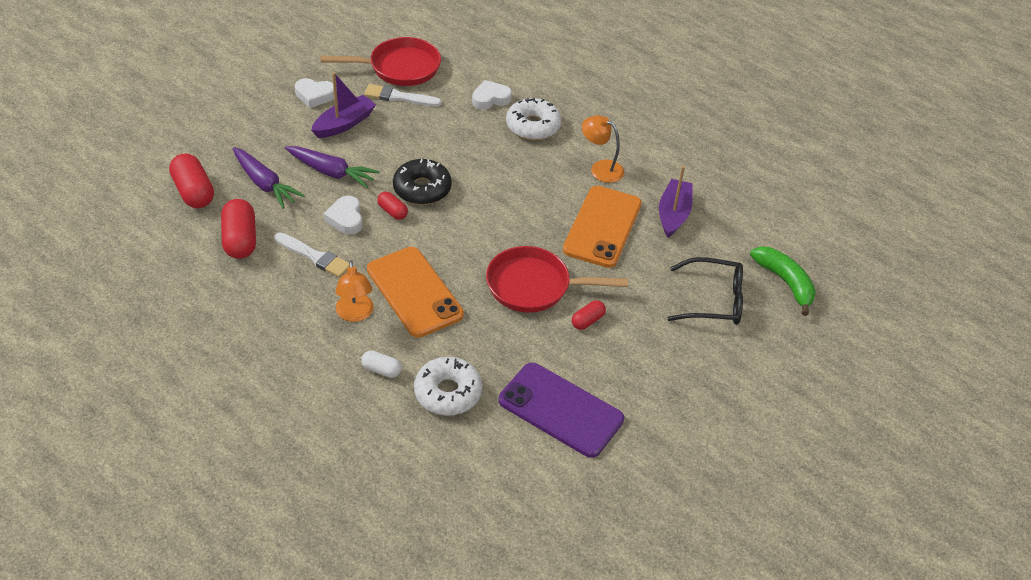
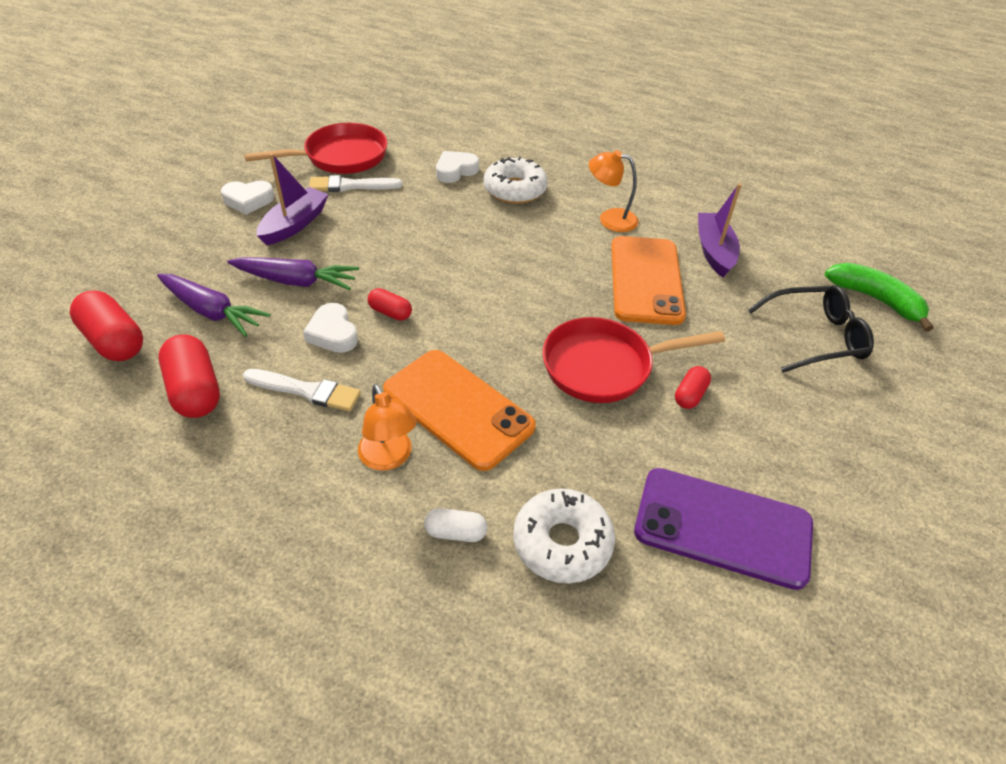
camera: 15 degrees left, 0 degrees up
(422, 189) = (416, 279): black donut -> none

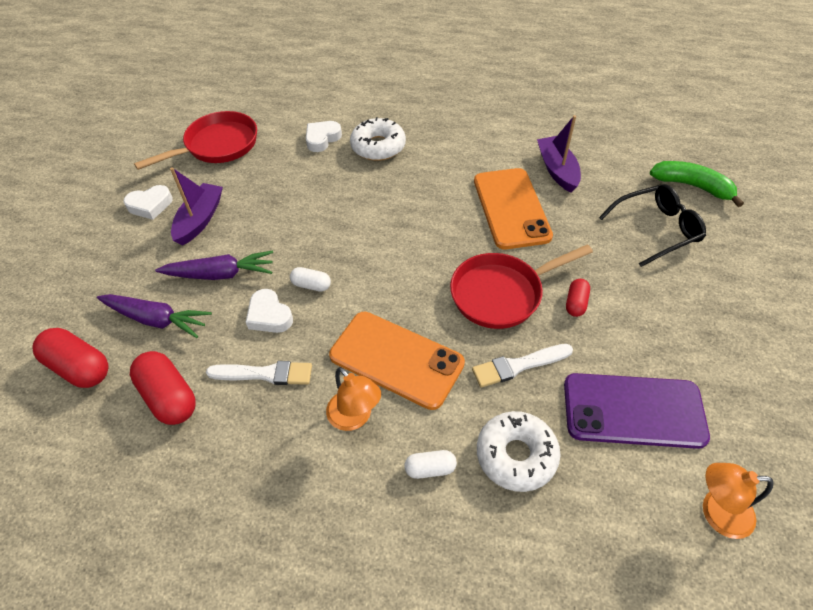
camera: 10 degrees left, 5 degrees up
(350, 186) = (236, 172): white brush -> white brush (518, 366)
(390, 312) = (311, 285): red capsule -> white capsule
(610, 219) = (465, 158): orange lamp -> orange lamp (716, 512)

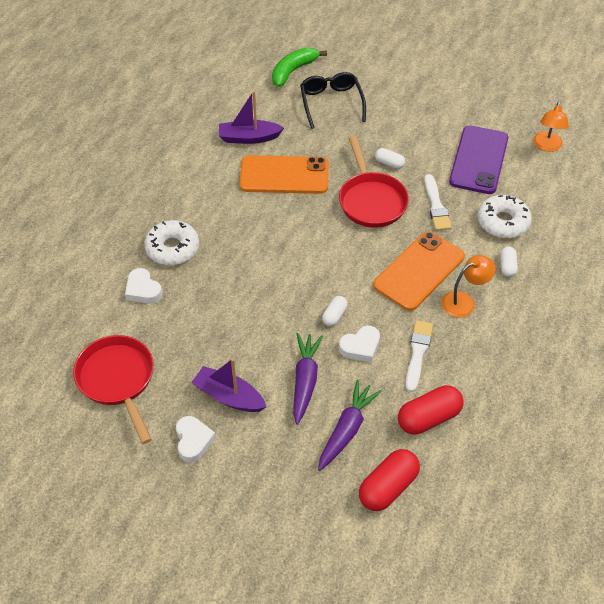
camera: 80 degrees left, 0 degrees up
(576, 303) = (389, 163): red capsule -> white capsule

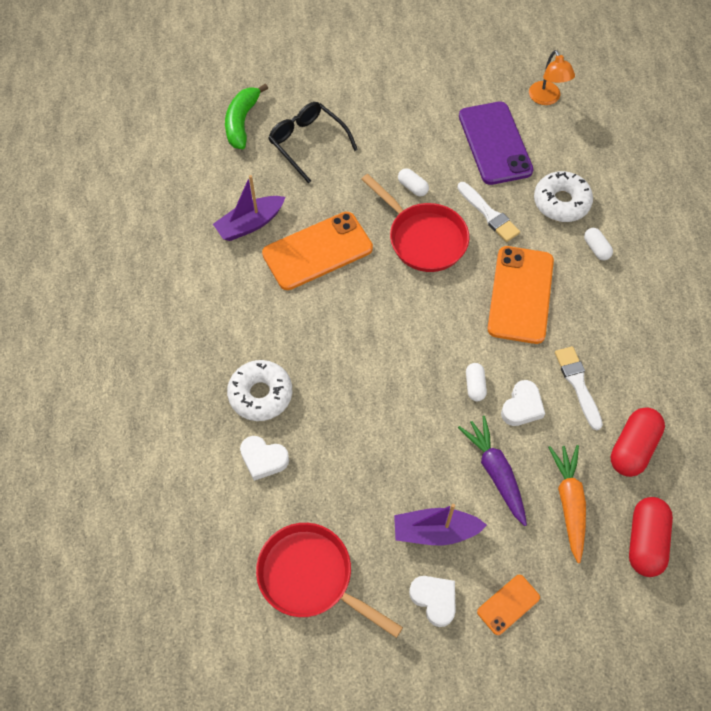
camera: 30 degrees left, 10 degrees up
(245, 473) = (508, 604): none -> orange phone
(347, 430) = (569, 503): purple carrot -> orange carrot
(389, 163) = (412, 187): white capsule -> white capsule turned 45 degrees clockwise
(464, 301) = (582, 306): orange lamp -> none

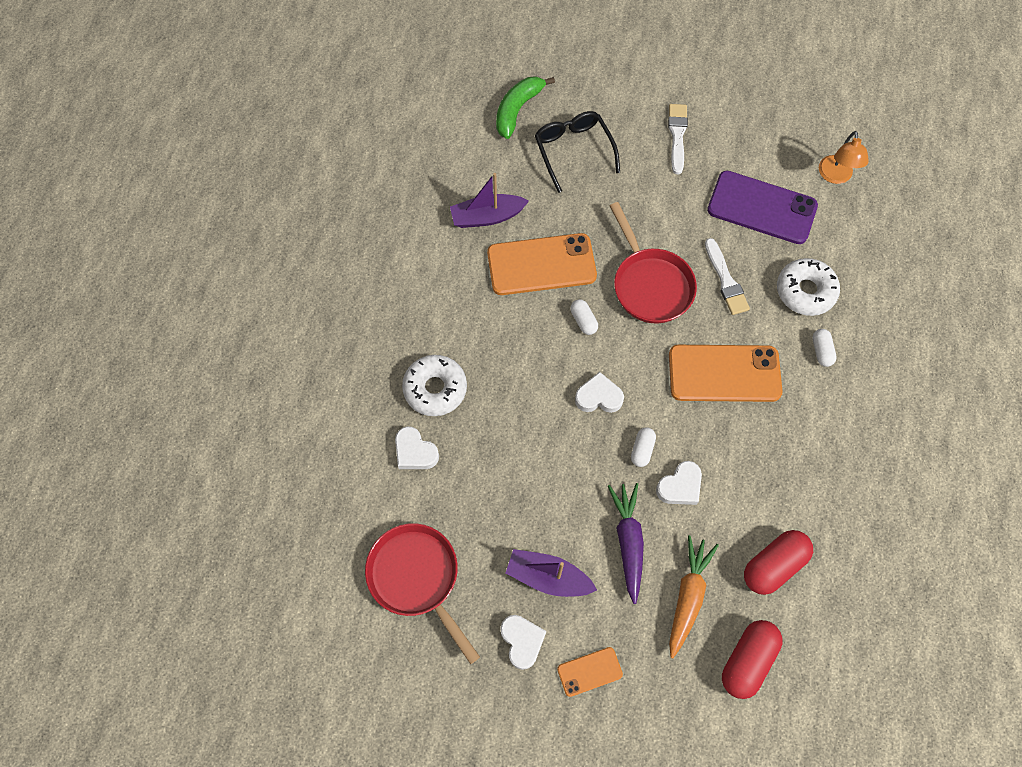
camera: 20 degrees right, 5 degrees up
(412, 187) = (660, 228): white capsule -> white capsule (583, 321)
(416, 351) = (598, 397): none -> white heart
(495, 143) = (761, 208): purple phone -> purple phone turned 75 degrees counterclockwise
(520, 295) = (724, 373): orange phone -> orange phone turned 60 degrees clockwise
(578, 384) = (745, 483): white brush -> white brush (677, 135)

